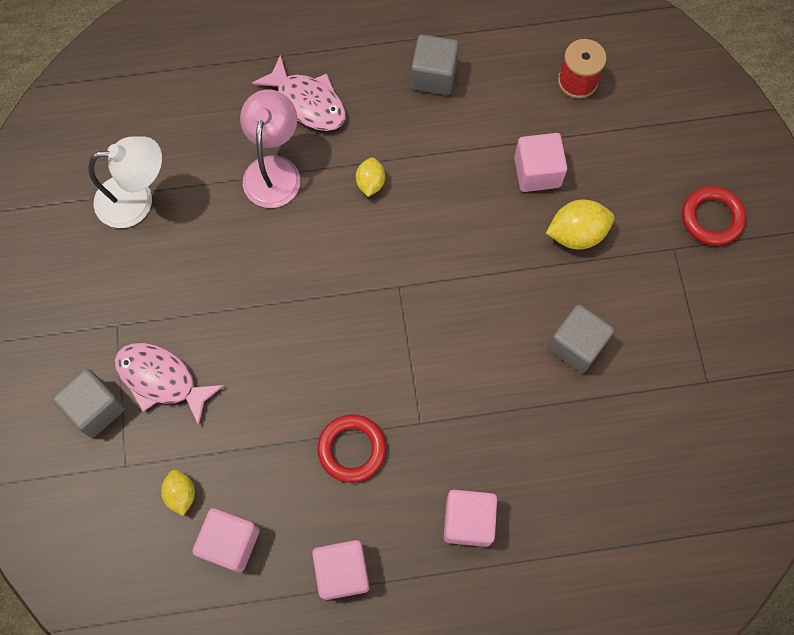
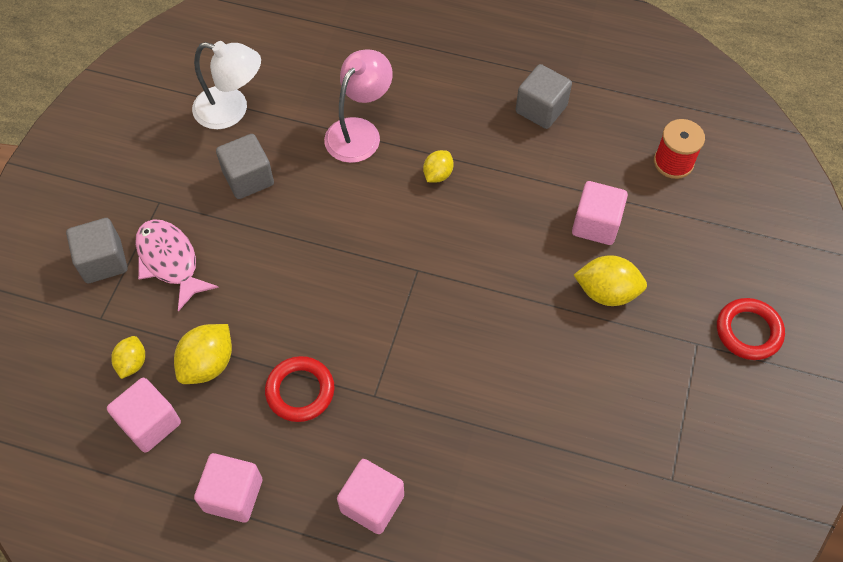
camera: 25 degrees right, 10 degrees down
(253, 462) = (208, 364): none -> yellow lemon
(307, 102) = (418, 89): pink fish -> none
(576, 345) = (557, 390): grey cube -> grey cube (248, 178)

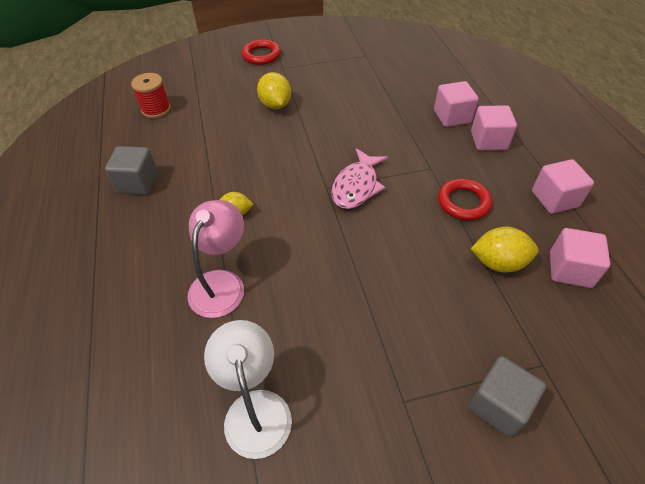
camera: 120 degrees left, 10 degrees down
(132, 363) = (548, 312): yellow lemon -> none
(170, 261) = (449, 346): pink fish -> pink fish (356, 186)
(248, 178) = (324, 339): grey cube -> none
(359, 131) = (221, 283): pink lamp -> pink lamp turned 105 degrees clockwise
(596, 224) = (228, 124): pink cube -> pink cube (452, 116)

